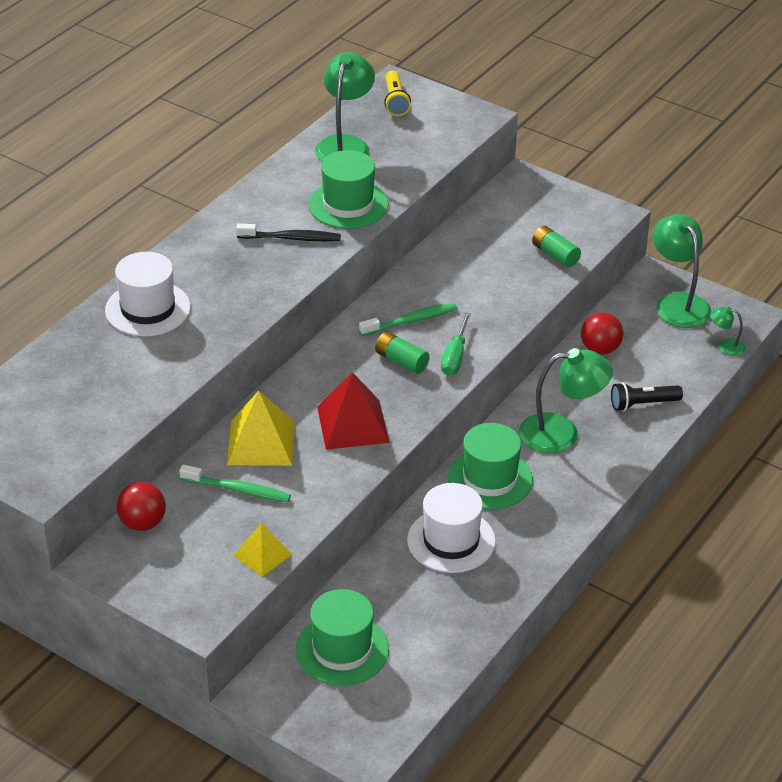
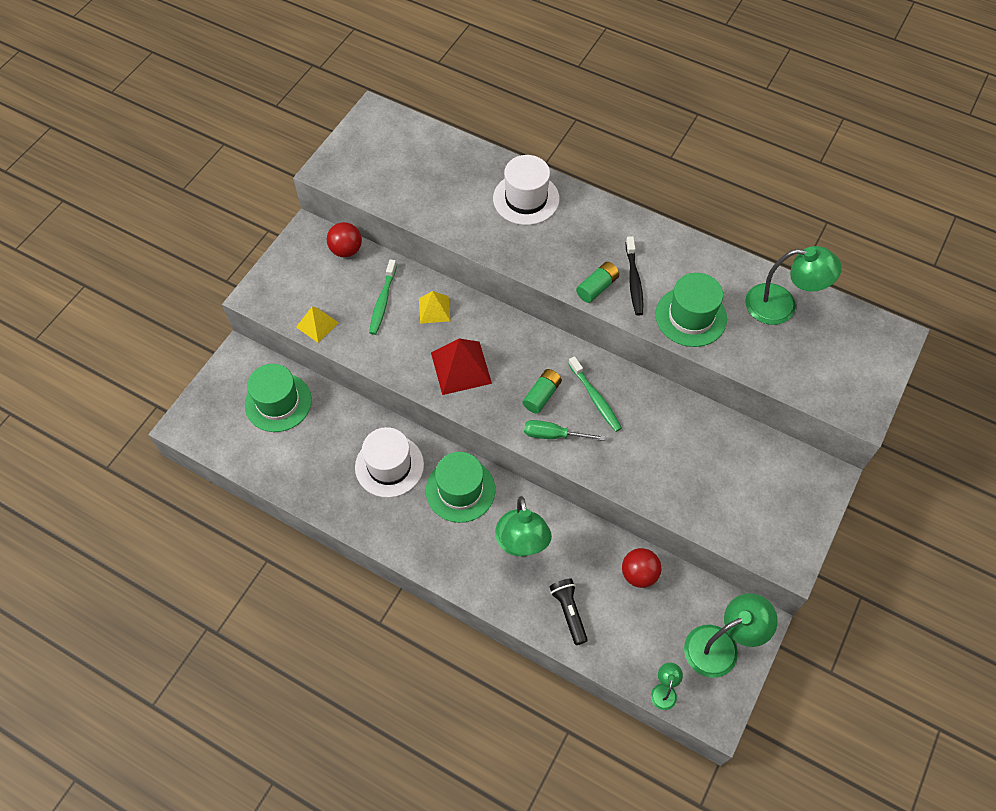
camera: 85 degrees right, 20 degrees up
(261, 443) = (434, 309): yellow pyramid -> yellow pyramid, size x0.61
(395, 101) = (864, 339): yellow flashlight -> none
(555, 255) = (713, 510): green battery -> green battery (597, 287)

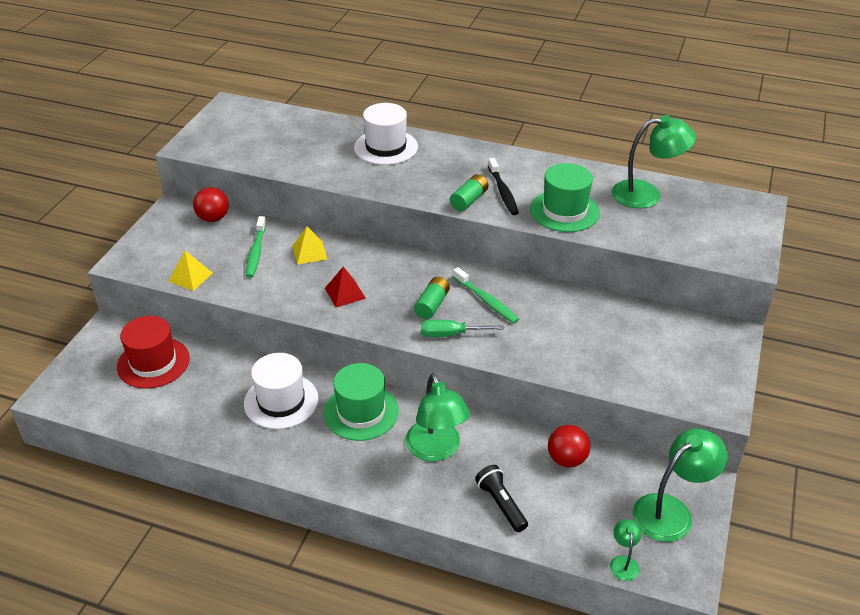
camera: 10 degrees left, 20 degrees down
(278, 402) = (153, 362): green hat -> red hat
(461, 367) = (345, 293): red pyramid -> red pyramid, size x0.61

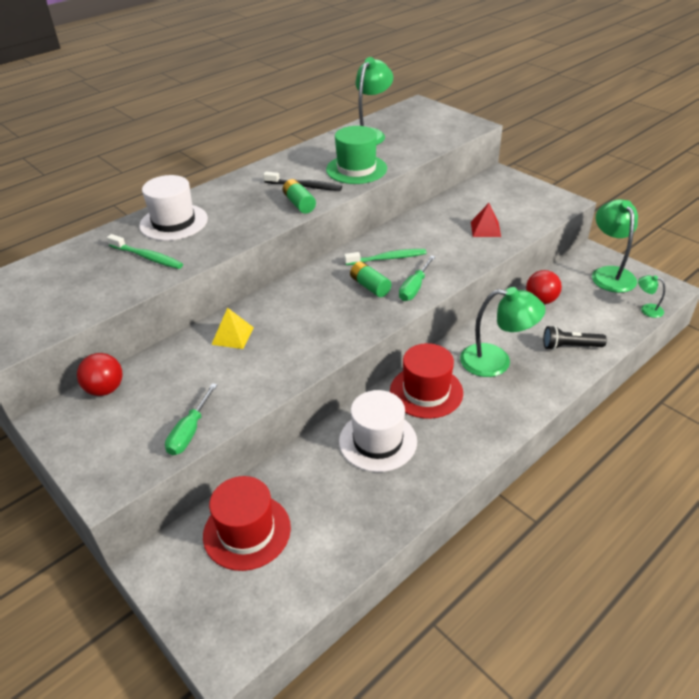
camera: 60 degrees left, 0 degrees up
(190, 277) = (189, 432): yellow pyramid -> green screwdriver
(256, 252) = (196, 371): green toothbrush -> green toothbrush (147, 257)
(345, 293) = (312, 330): red pyramid -> red pyramid (485, 229)
(361, 412) = (426, 391): green hat -> red hat

